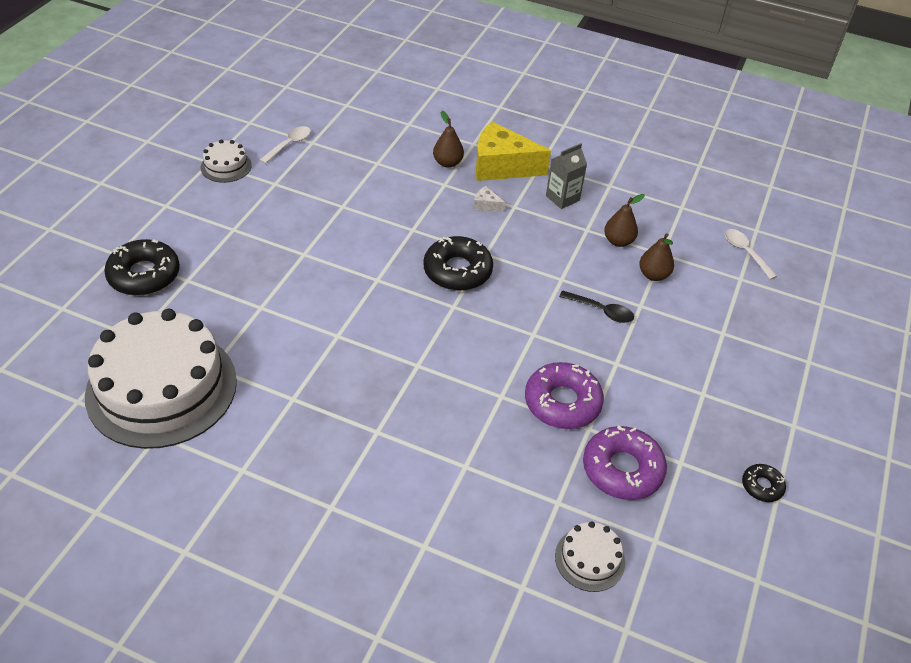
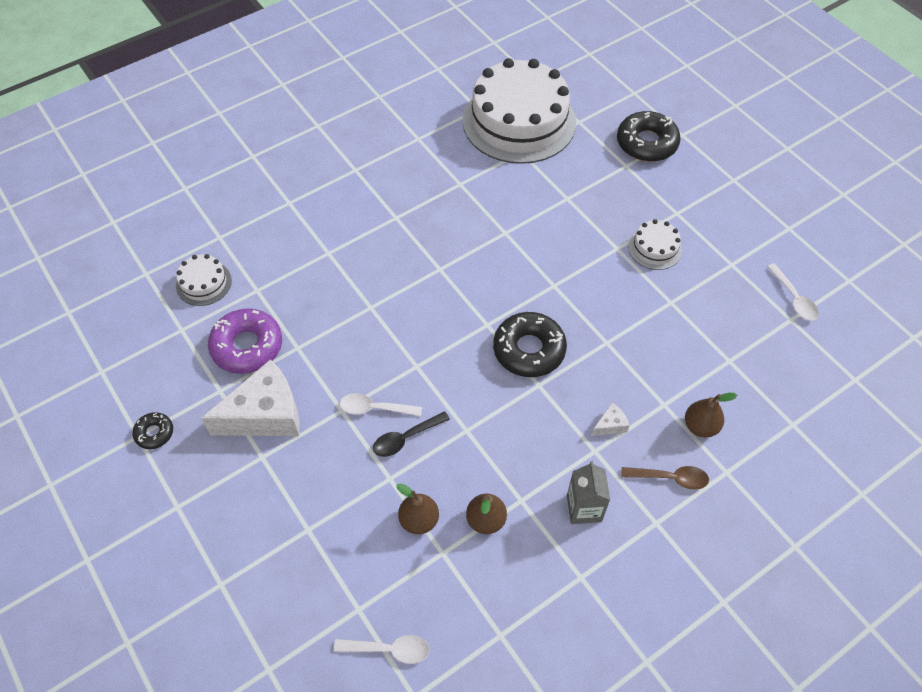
camera: 125 degrees right, 10 degrees up
(226, 166) = (776, 237): white cake -> white cake (655, 248)
(502, 166) = (670, 478): yellow cheese -> brown spoon
(562, 402) = (333, 344): purple donut -> none
(595, 342) = (375, 408): none -> white spoon
(669, 413) = (265, 415): none -> white cheese

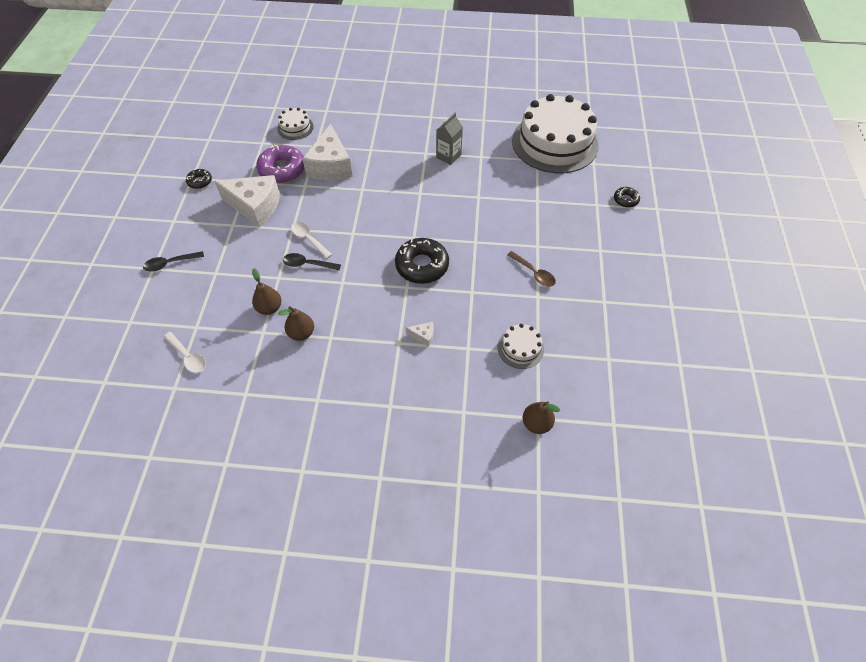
camera: 40 degrees right, 0 degrees up
(236, 561) = (170, 263): none -> black spoon
(302, 303) = (330, 166): none -> white cheese
(584, 508) = (359, 367): grey carton -> grey carton (448, 156)
(646, 143) = (625, 200): black donut -> black donut, size x0.51
(655, 248) = (562, 261): white cake -> white cake (520, 348)
(670, 478) = (425, 389): brown spoon -> brown spoon (534, 273)
(700, 426) = (476, 376): brown pear -> brown pear (536, 423)
(793, 298) = (625, 348): white spoon -> none

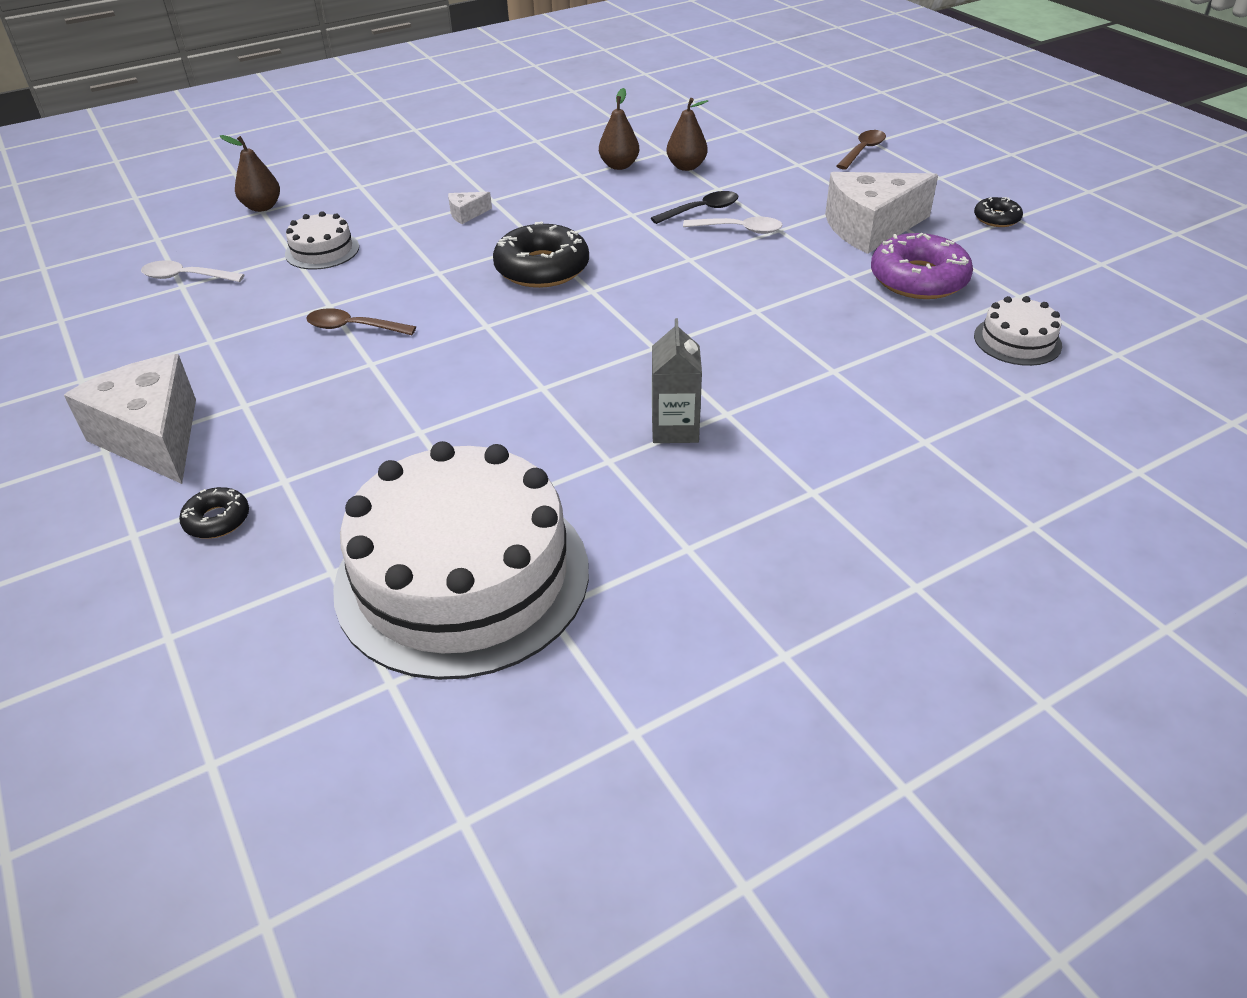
camera: 145 degrees right, 15 degrees down
(170, 263) = (862, 151): black spoon -> brown spoon
(188, 356) = (712, 115): white spoon -> white spoon (186, 277)
(330, 166) = (856, 316): white cheese -> white cheese (153, 437)

